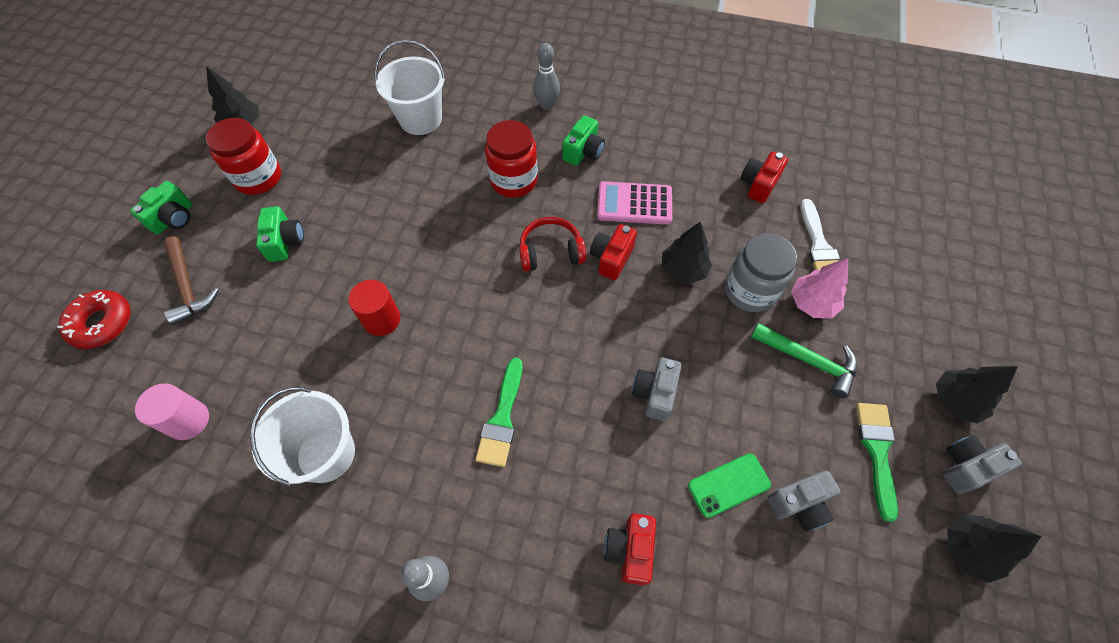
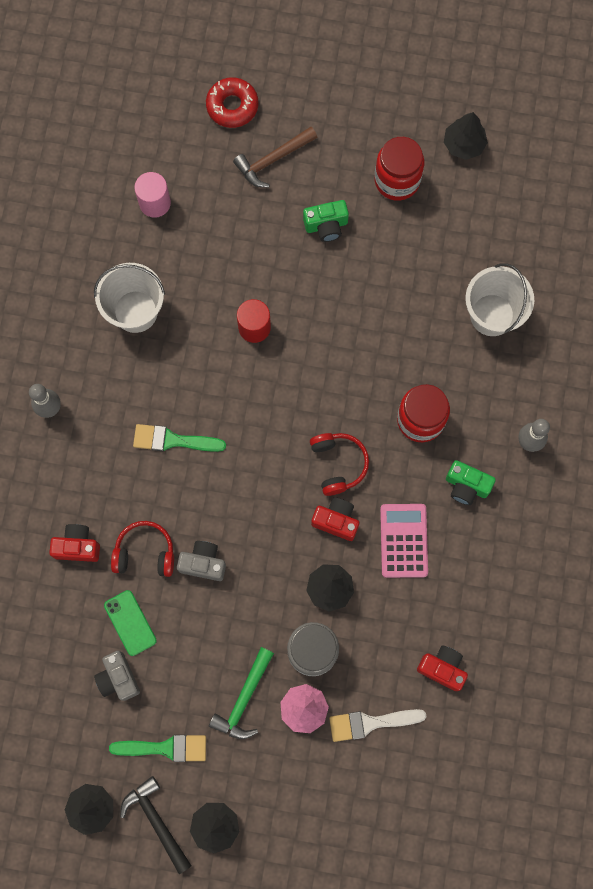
camera: 85 degrees right, 15 degrees up
(174, 218) = (342, 122): green camera -> none
(640, 461) = (145, 553): none -> red headphones
(965, 467) = (156, 821): grey camera -> black hammer

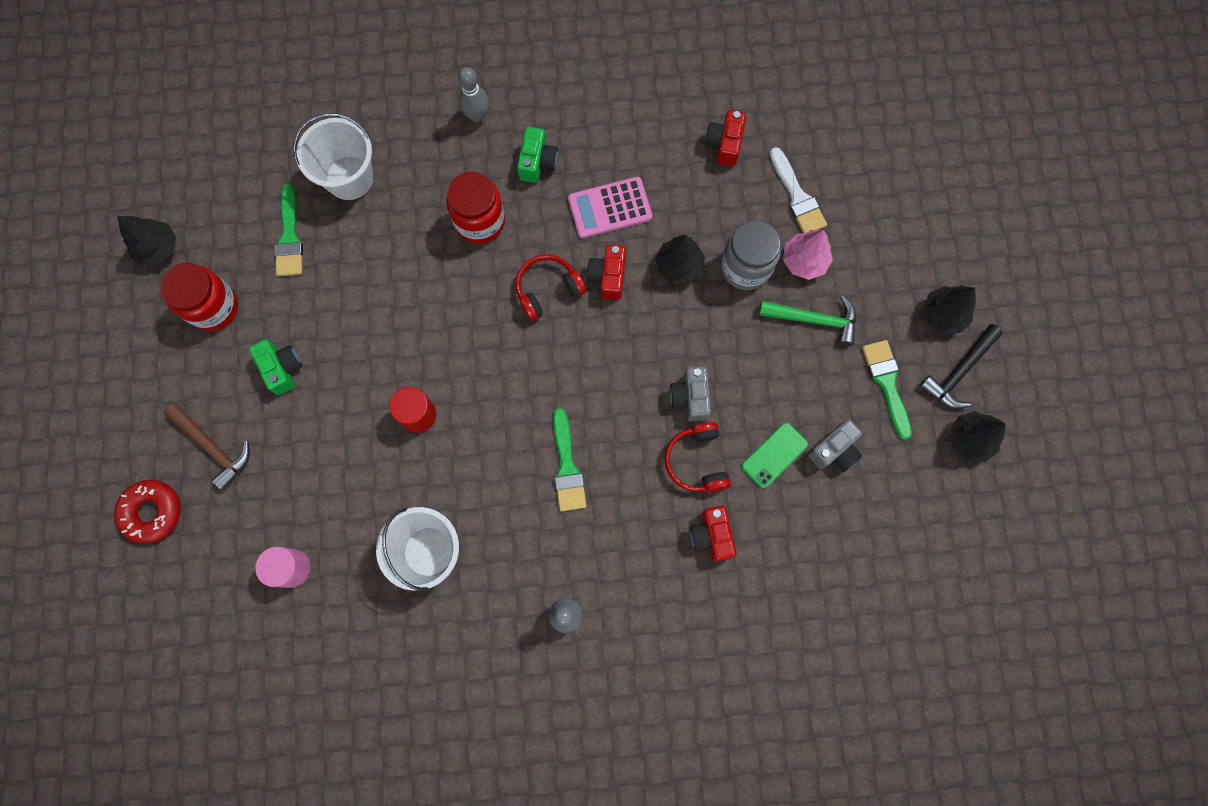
camera: 105 degrees left, 0 degrees up
(446, 253) = (289, 237): none -> green brush

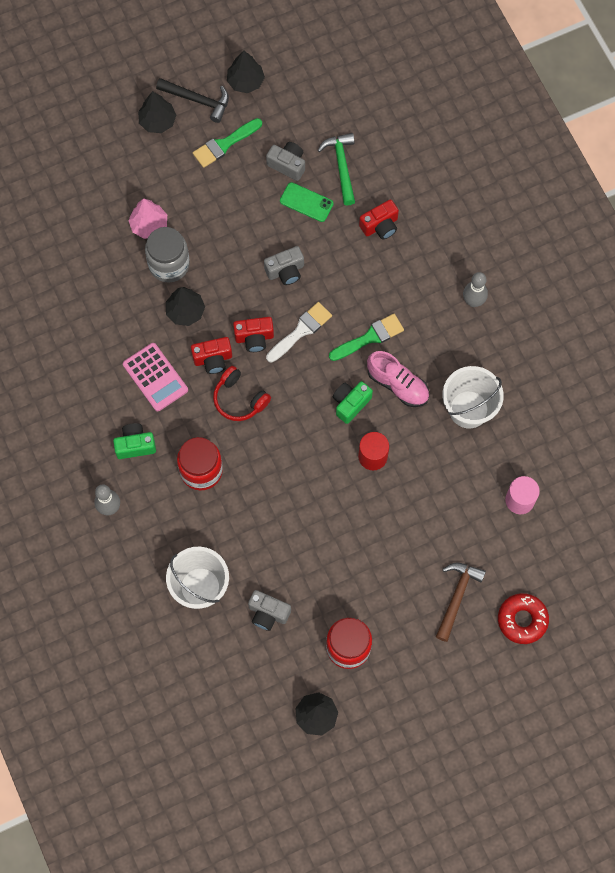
camera: 110 degrees left, 5 degrees down
(282, 368) = (376, 572): green camera -> green camera (350, 403)
(289, 237) = (268, 613): green brush -> grey camera
(494, 477) = (397, 385): none -> pink shoe
(697, 461) = (331, 251): red headphones -> none
(724, 144) = (71, 311): red camera -> red camera (254, 338)
(797, 196) = (97, 245): white brush -> white brush (301, 331)
(813, 320) = (194, 205): green hammer -> green hammer (341, 166)

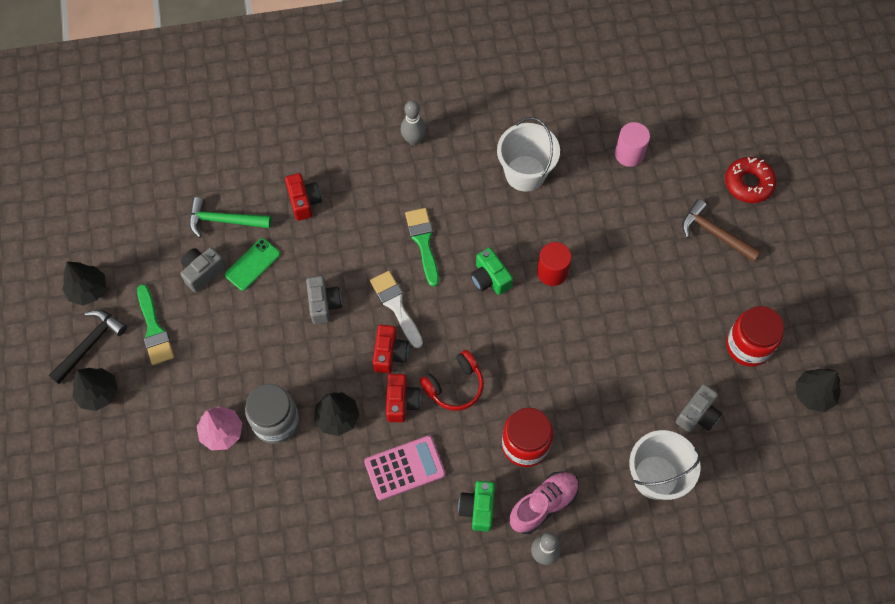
camera: 75 degrees left, 5 degrees down
(397, 385) = (482, 229): pink shoe -> pink shoe (543, 504)

